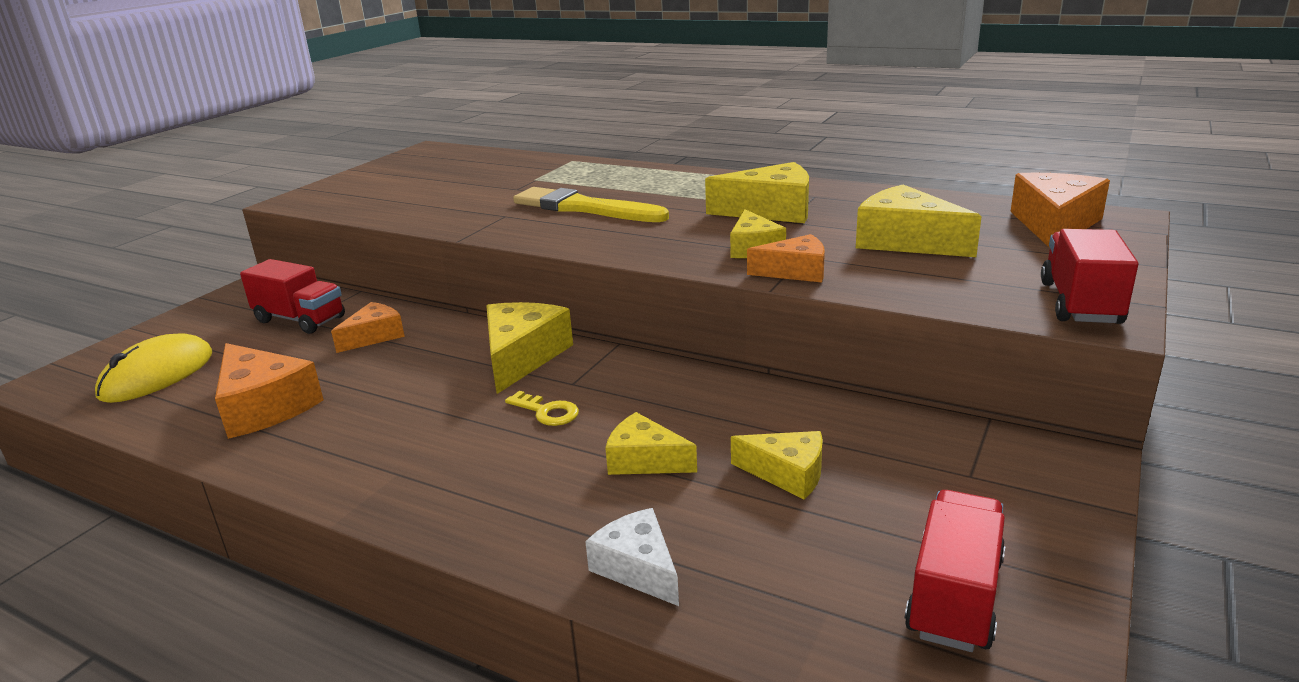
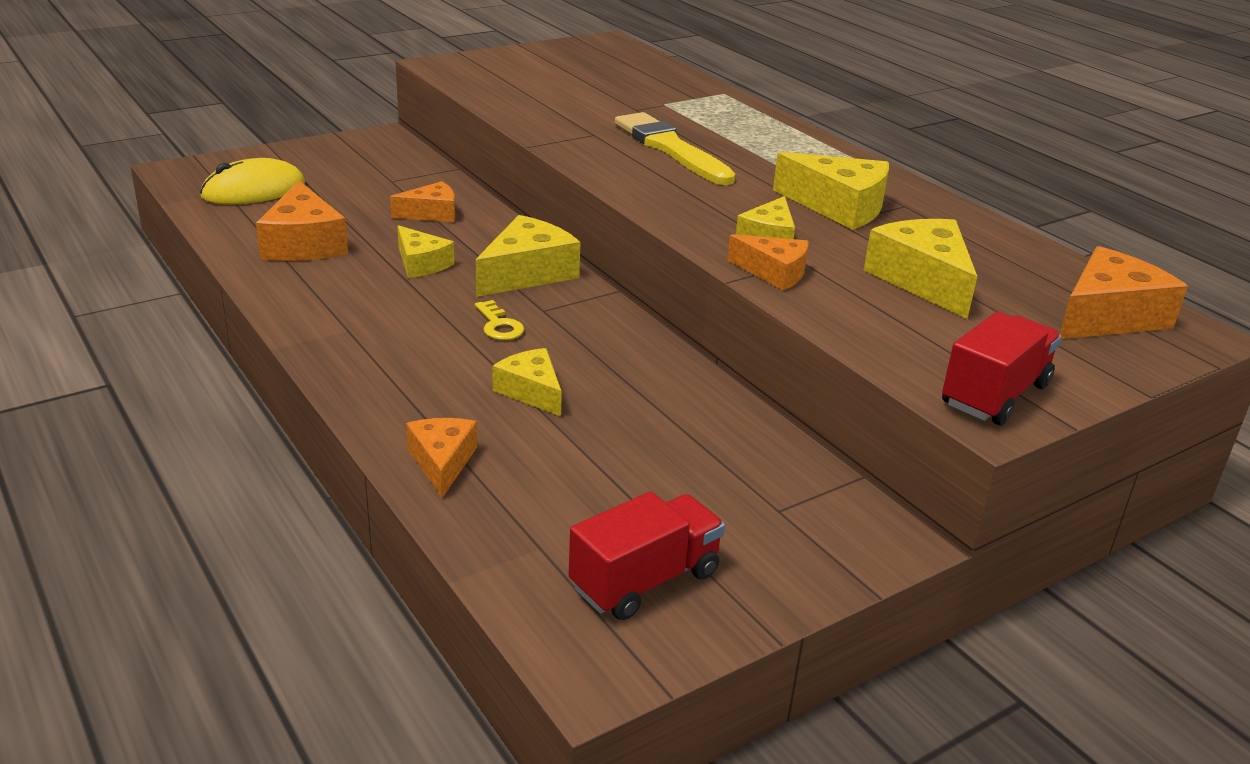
camera: 25 degrees right, 5 degrees up
(300, 319) = (390, 179): red truck -> none
(638, 568) = (442, 462): white cheese -> orange cheese
(787, 473) = (629, 446): yellow cheese -> yellow cheese (421, 264)

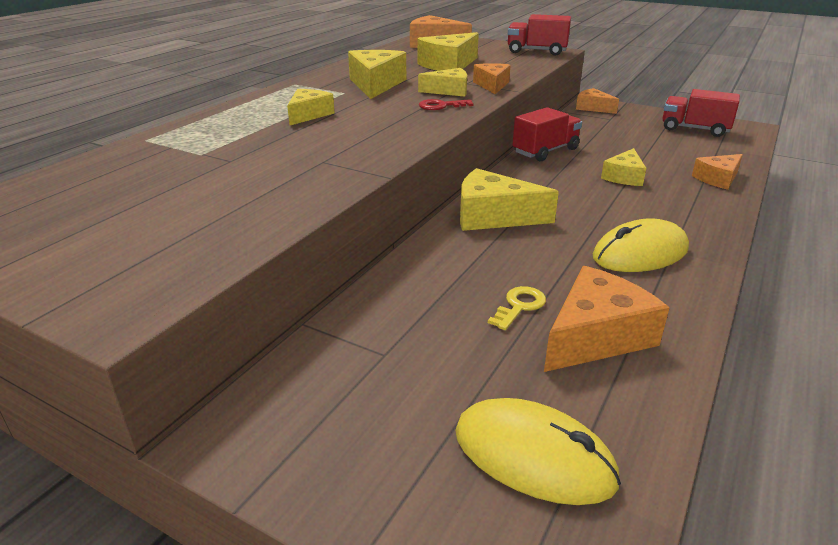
camera: 115 degrees left, 0 degrees up
(367, 311) = (640, 253): none -> yellow mouse
(421, 264) = (541, 260): yellow cheese -> yellow cheese (308, 115)
(431, 213) = (441, 293): orange cheese -> orange cheese (593, 108)
(499, 325) = (576, 204): yellow key -> yellow key (519, 306)
(670, 148) = (325, 132): yellow brush -> none
(674, 374) = (545, 151): none -> red truck
(705, 216) = (441, 106): none -> red key

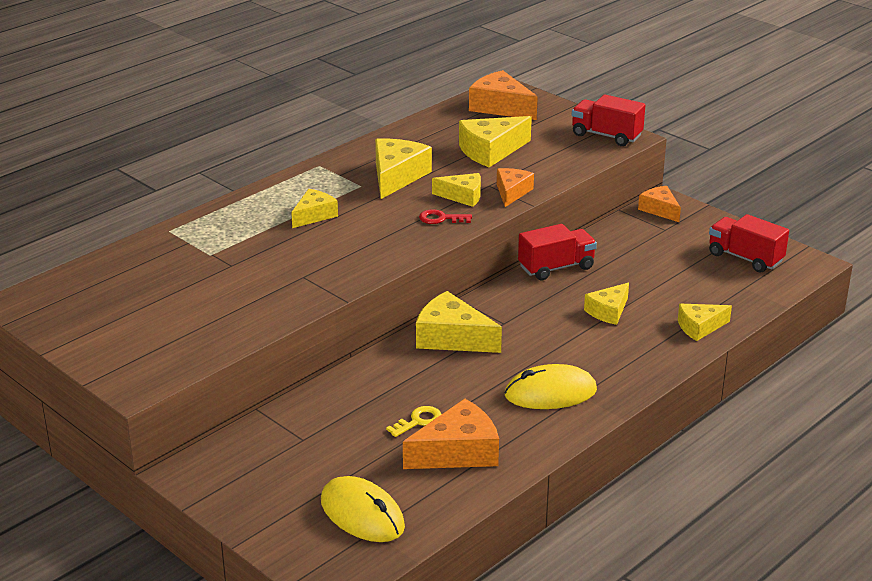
camera: 15 degrees right, 0 degrees up
(718, 179) = (699, 327): orange cheese -> yellow cheese

